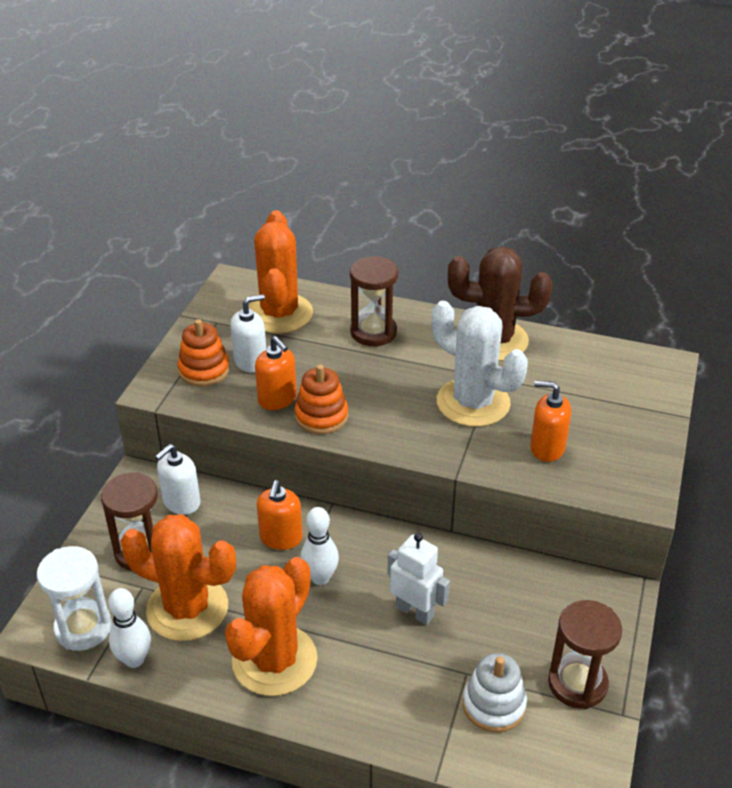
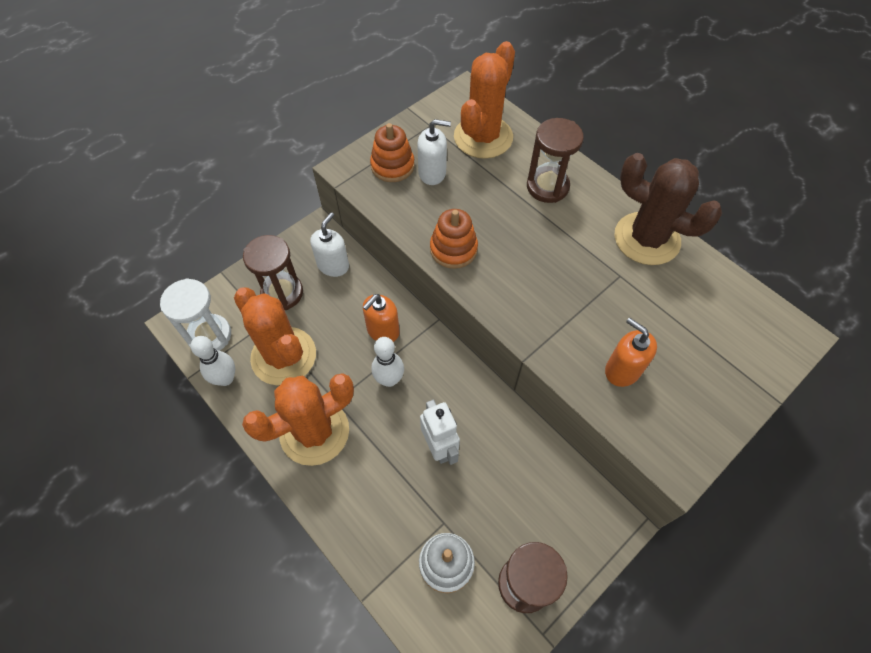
camera: 30 degrees right, 20 degrees up
(181, 502) = (333, 265): white soap dispenser -> white soap dispenser turned 135 degrees clockwise
(277, 399) = (430, 217): orange soap dispenser -> none
(473, 403) = (586, 294): white cactus -> none

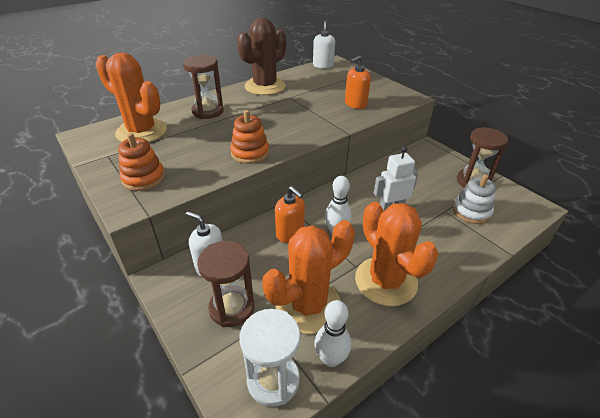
camera: 85 degrees left, 20 degrees down
(432, 173) = (165, 158): white soap dispenser -> white soap dispenser (323, 65)

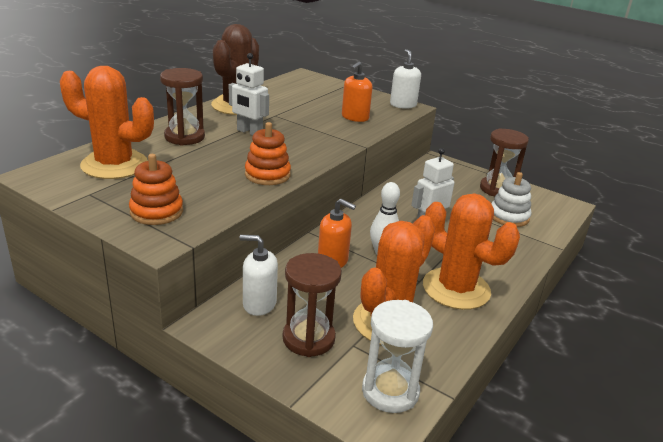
camera: 20 degrees left, 10 degrees down
(260, 111) = (249, 132): none -> white robot
(323, 65) = (292, 79): white soap dispenser -> white soap dispenser (403, 105)
(331, 359) = (437, 363): white bowling pin -> none

